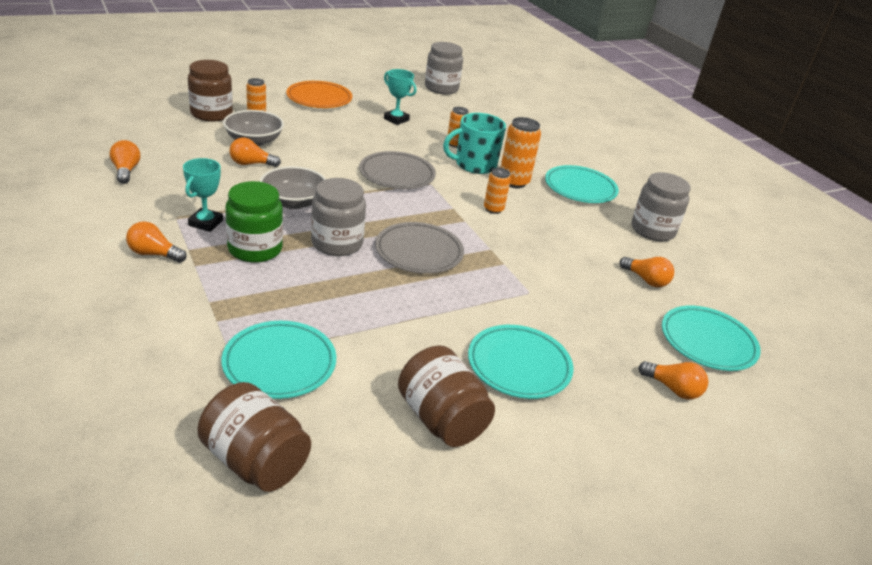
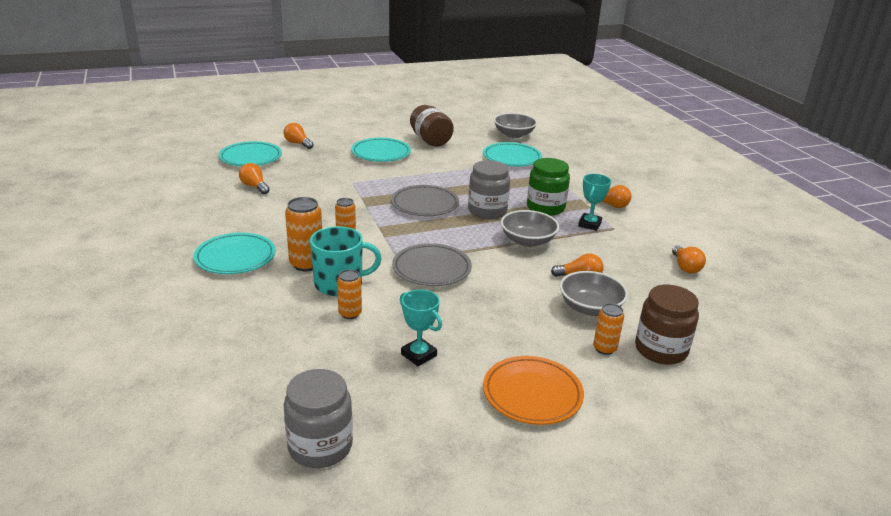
camera: 170 degrees left, 5 degrees down
(255, 461) = (514, 134): brown jar -> grey bowl
(652, 230) = (203, 219): grey jar -> none

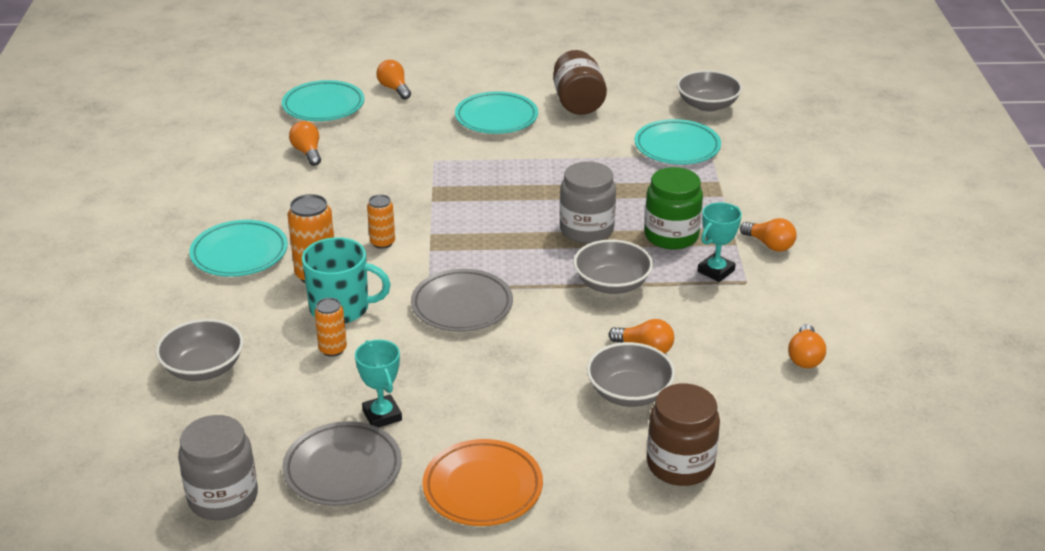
camera: 20 degrees right, 5 degrees up
(247, 344) = (203, 368): none -> grey bowl
(425, 205) = (508, 209): grey plate -> grey plate (343, 469)
(604, 348) = (609, 449): orange can -> none

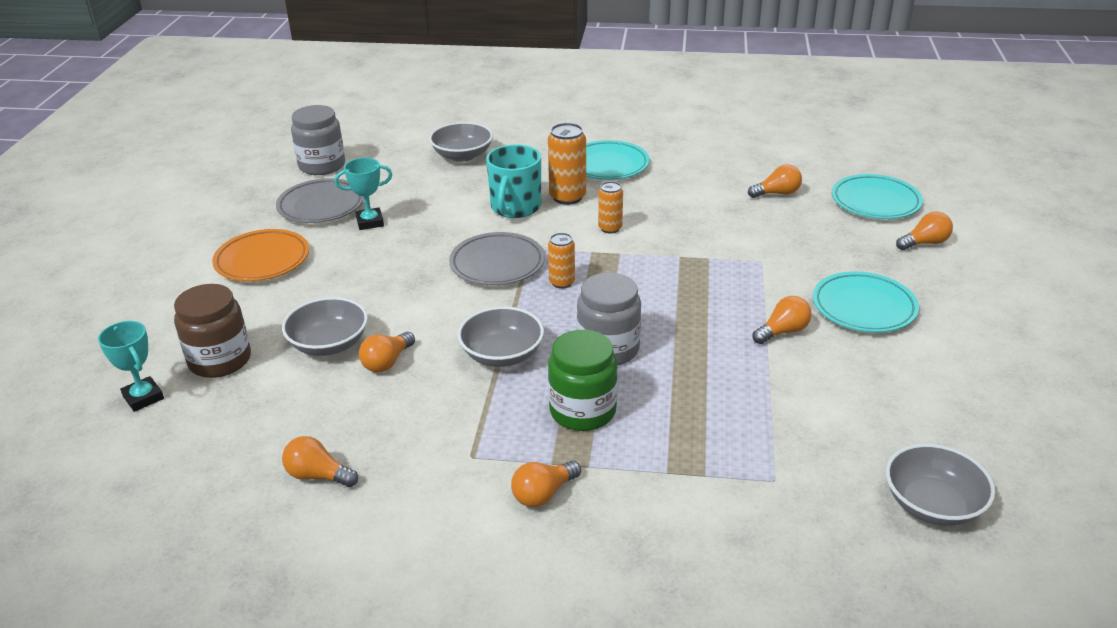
camera: 100 degrees right, 0 degrees up
(332, 349) = (461, 203): orange can -> orange can (562, 282)
(539, 151) = (783, 332): none -> orange light bulb
(578, 102) = (916, 375): brown jar -> none
(677, 147) = (798, 450): turquoise plate -> none
(716, 271) = (501, 435): turquoise trophy -> turquoise trophy (143, 397)

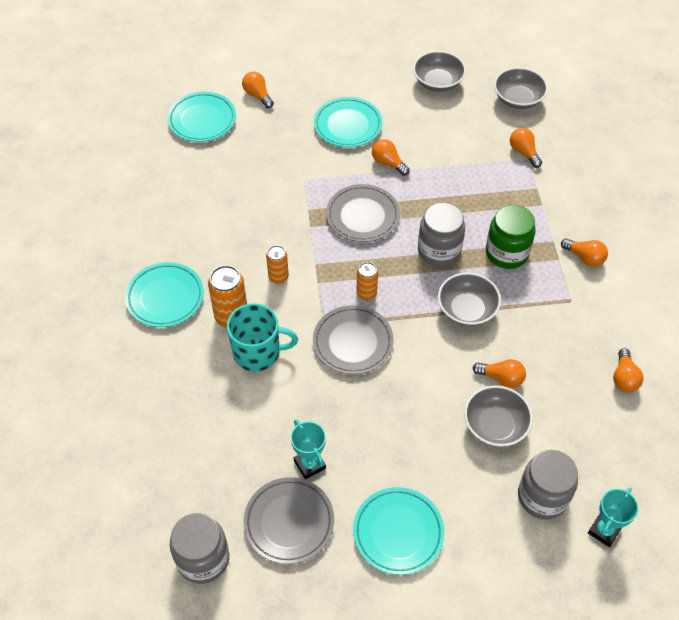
camera: 105 degrees left, 20 degrees up
(220, 360) = (542, 496): brown jar -> grey jar
(262, 260) = (398, 532): orange plate -> turquoise plate
(462, 155) = (161, 425): grey bowl -> grey bowl (438, 82)
(687, 296) = (362, 216): none -> grey plate
(777, 193) = (199, 177): orange light bulb -> orange light bulb (524, 152)

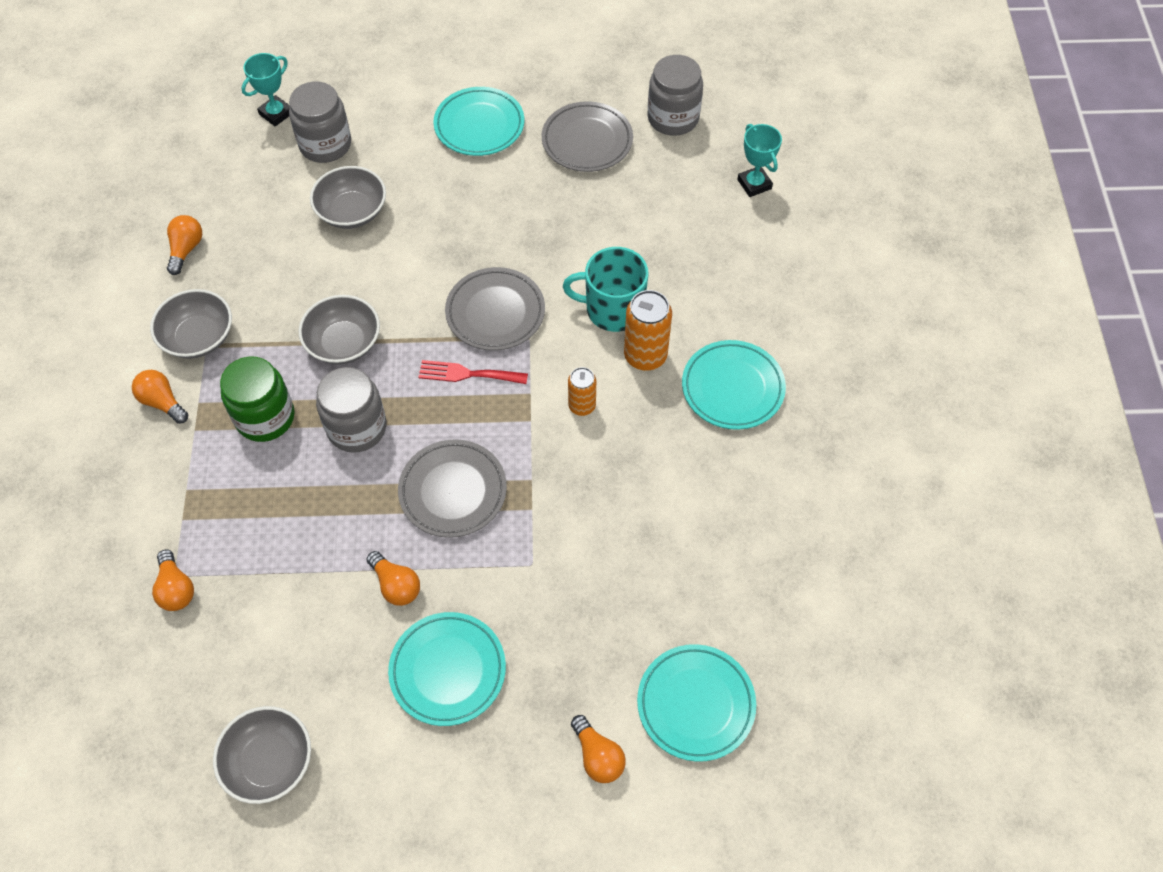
camera: 175 degrees left, 5 degrees up
(309, 464) = (561, 189): turquoise trophy -> turquoise trophy (754, 184)
(366, 293) = (467, 374): orange can -> red fork
(501, 378) = (328, 259): orange light bulb -> none
(518, 99) = (141, 707): grey bowl -> grey bowl (198, 337)

